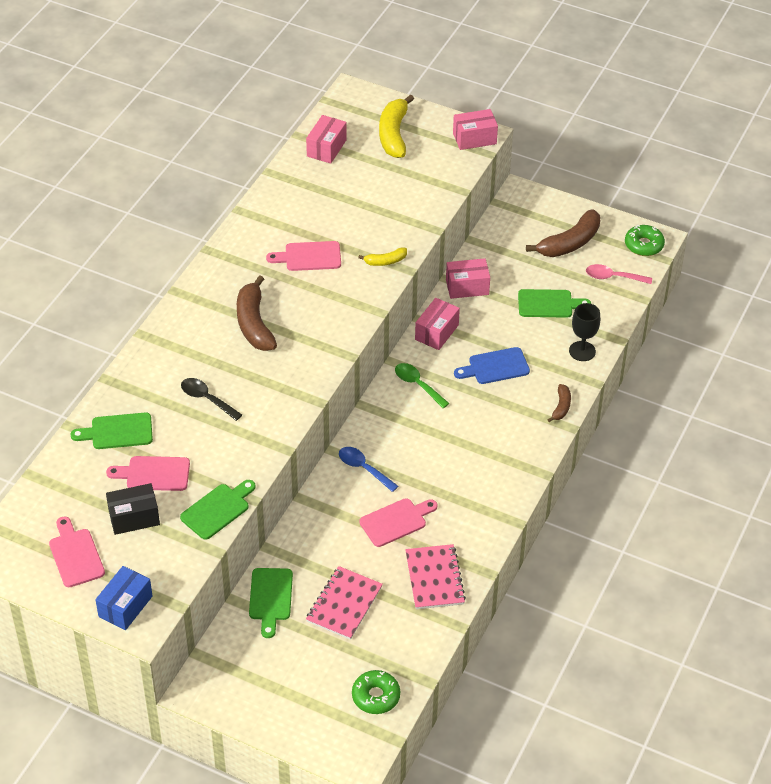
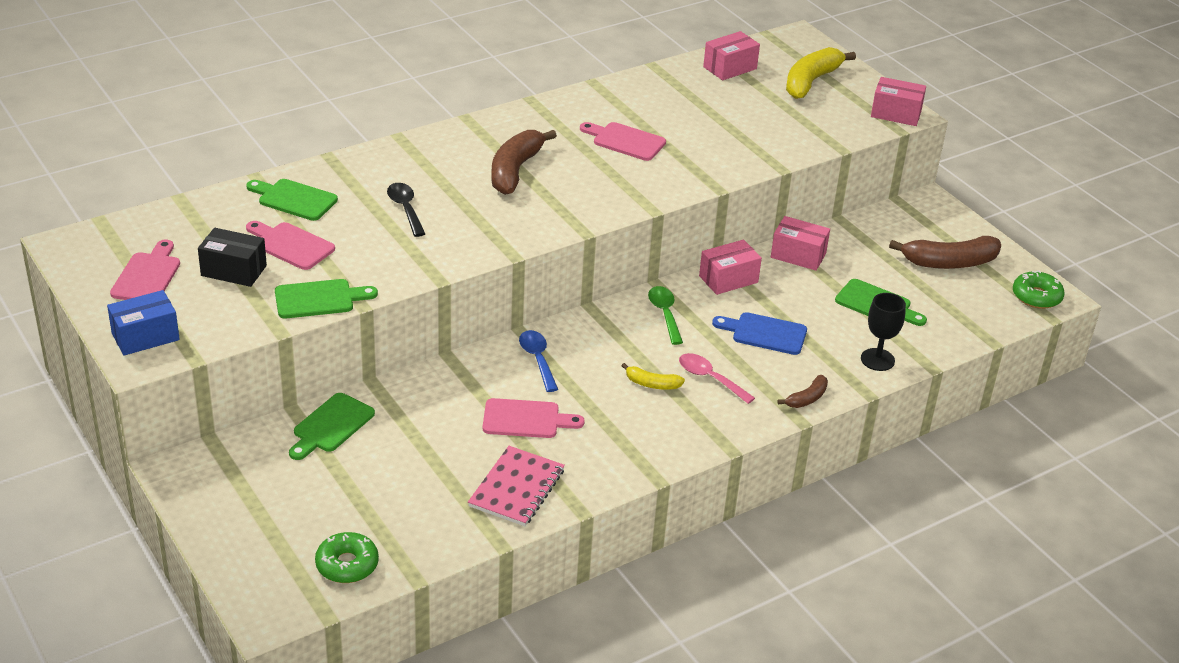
camera: 30 degrees right, 10 degrees down
(344, 604) = (398, 466): pink notebook -> none
(385, 261) = (701, 173): yellow banana -> yellow banana (652, 384)
(613, 277) = (974, 310): pink spoon -> pink spoon (710, 378)

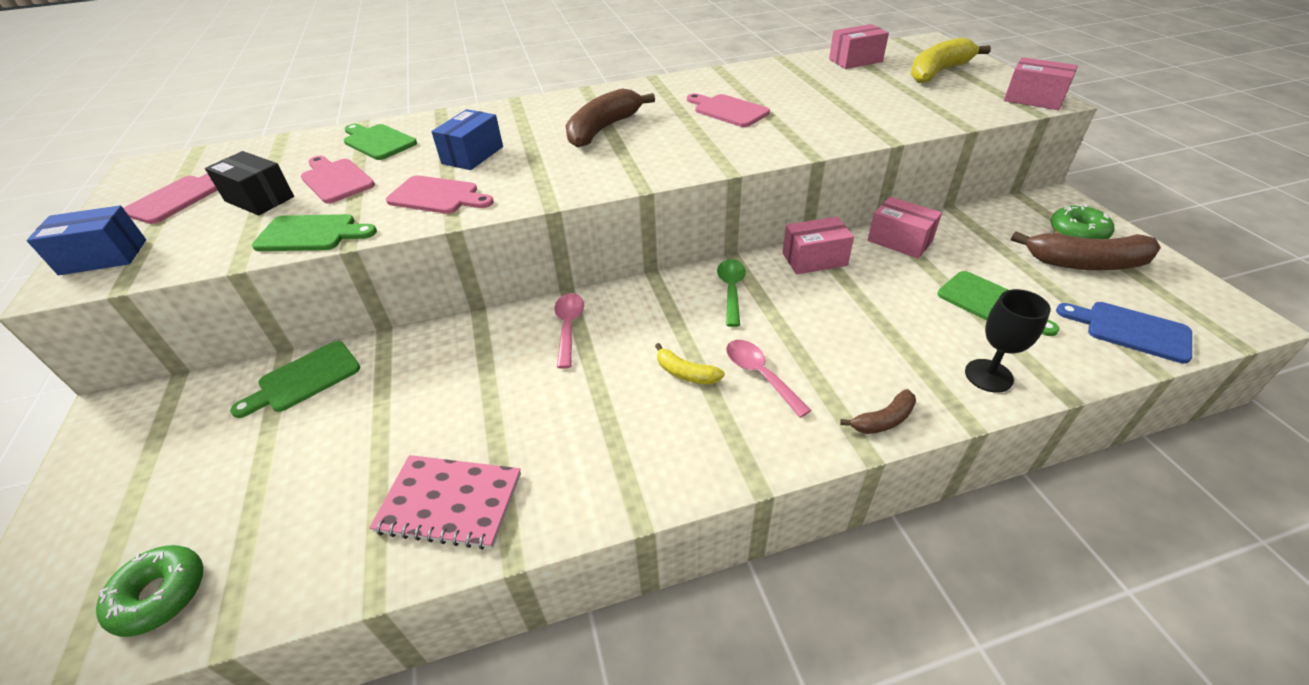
camera: 20 degrees right, 5 degrees up
(405, 209) = (472, 155): black spoon -> blue box
(517, 488) = (450, 503): pink notebook -> pink notebook turned 60 degrees clockwise
(526, 419) = (516, 401): pink cutting board -> pink cutting board (437, 196)
(537, 359) = (568, 327): blue spoon -> pink spoon
(765, 333) = (843, 324): blue cutting board -> blue cutting board (1130, 330)
(1036, 296) = (1212, 314): green donut -> green donut (1077, 232)

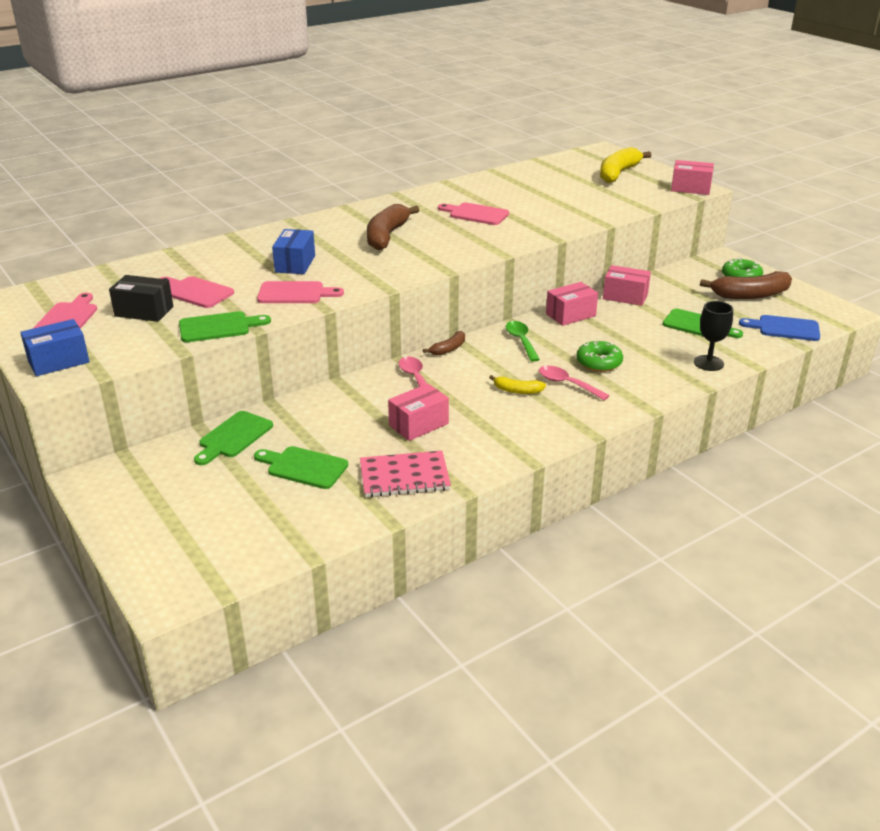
camera: 20 degrees left, 10 degrees down
(160, 595) = (246, 549): green donut -> green donut (599, 363)
(378, 141) = (200, 262): green cutting board -> green cutting board (303, 467)
(855, 60) = (552, 169): pink box -> pink box (418, 424)
(883, 420) = (654, 394): brown banana -> brown banana (448, 349)

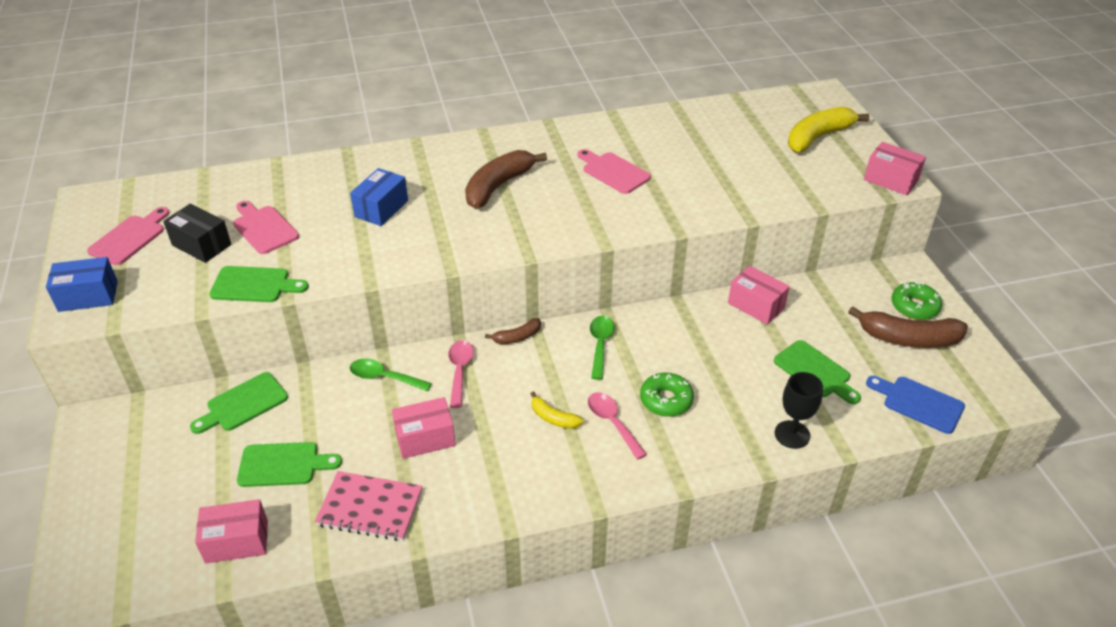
camera: 20 degrees right, 10 degrees up
(295, 293) = (355, 253): pink cutting board -> none
(303, 467) = (283, 465): green cutting board -> green cutting board turned 135 degrees clockwise
(351, 395) = (384, 377): none -> green spoon
(570, 315) = (677, 319): pink box -> pink box (237, 541)

